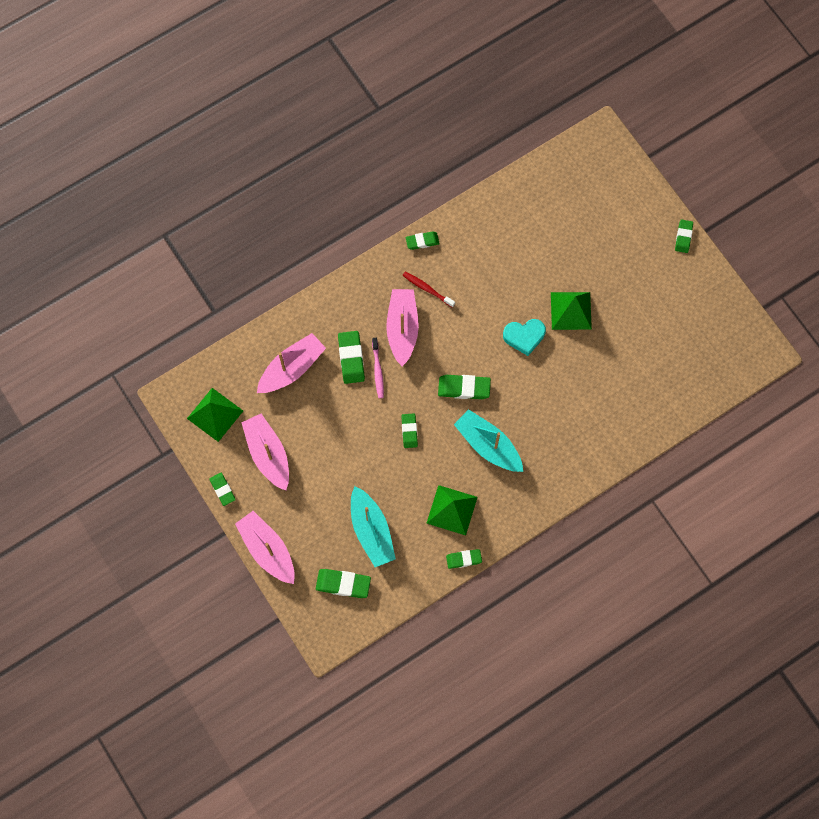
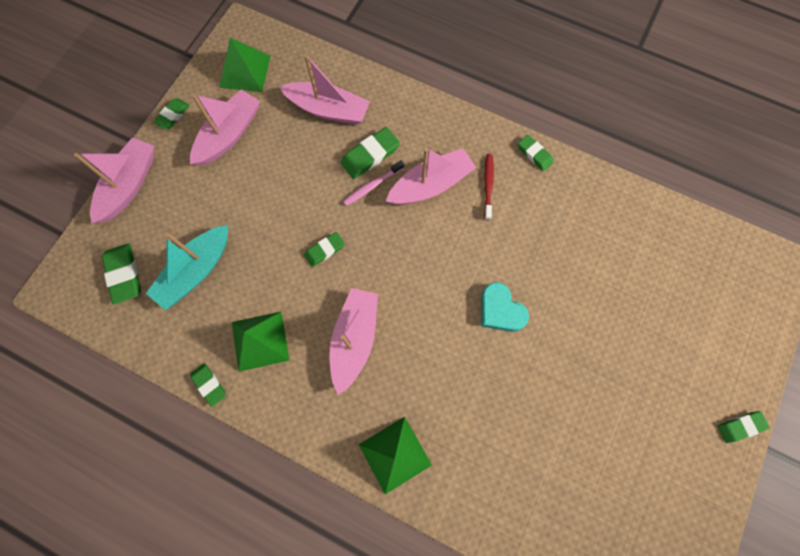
camera: 60 degrees right, 0 degrees up
(464, 388) = (404, 279): green eraser -> none
(488, 445) = (354, 339): turquoise boat -> pink boat
(571, 310) = (563, 344): green pyramid -> green pyramid (395, 454)

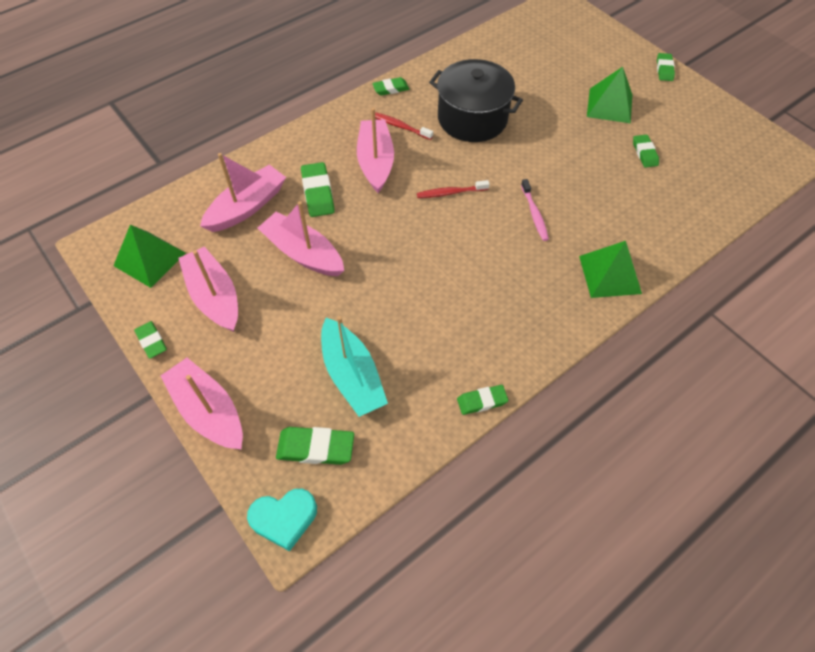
camera: 65 degrees left, 15 degrees down
(260, 341) = (457, 342): green pyramid -> green pyramid (609, 105)
(324, 250) = (393, 259): green eraser -> green eraser (644, 153)
(354, 339) = (492, 267): pink boat -> pink boat (303, 253)
(372, 186) = (350, 202): pink toothbrush -> pink toothbrush (534, 214)
(426, 266) = (450, 193): none -> red toothbrush
(500, 310) = (515, 160): turquoise heart -> turquoise heart (284, 519)
(536, 246) = (472, 118): none -> black pot

